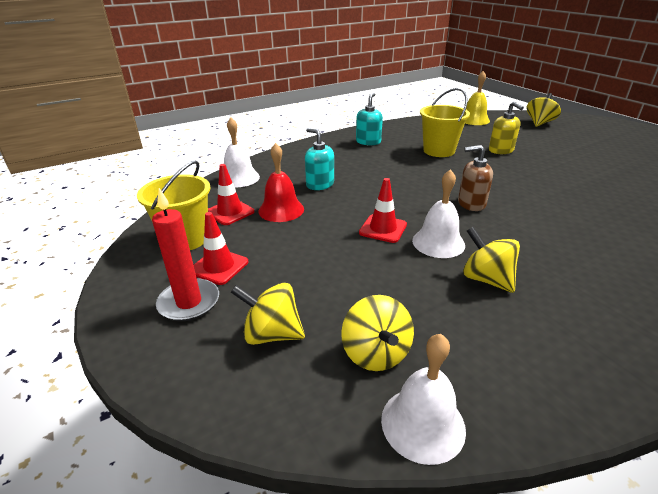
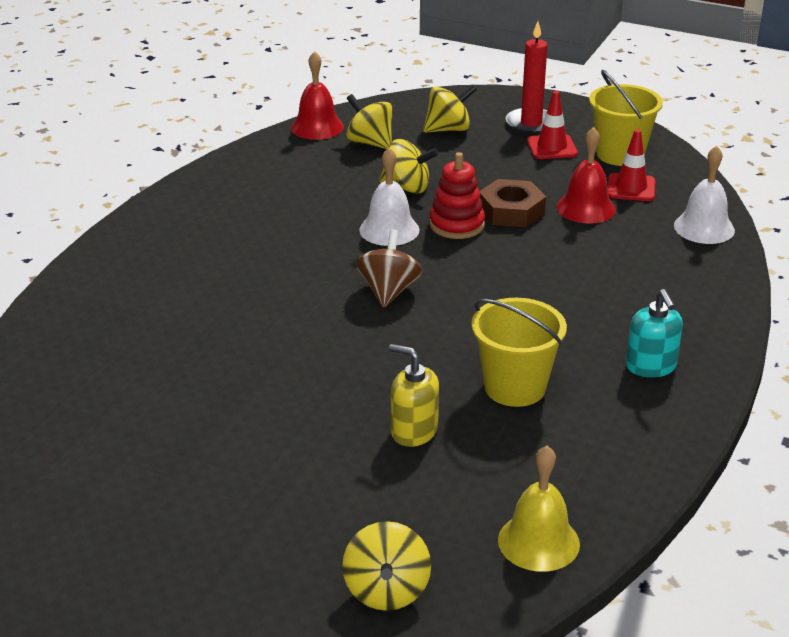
camera: 145 degrees right, 0 degrees up
(320, 184) = (596, 254): turquoise soap dispenser -> none
(331, 225) = (511, 211): none -> brown nut
(383, 229) = (457, 225): red traffic cone -> red stacking toy
(423, 423) = (317, 127): white bell -> red bell
(471, 203) = (389, 291): brown soap dispenser -> brown spinning top
(486, 279) = (323, 211): yellow spinning top -> yellow spinning top (407, 187)

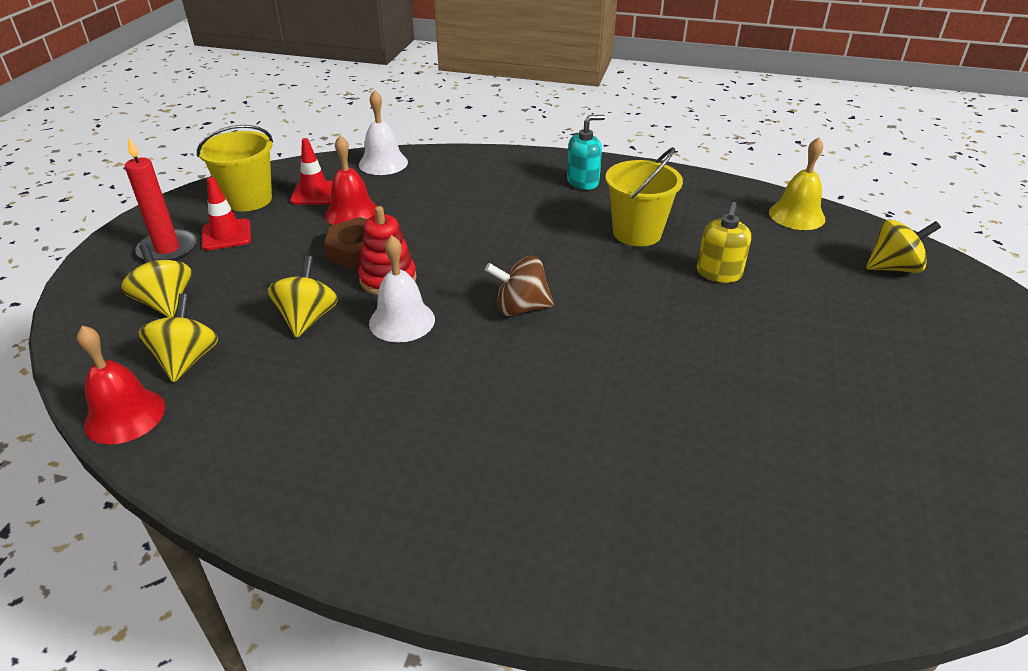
camera: 100 degrees left, 5 degrees up
(370, 143) = (187, 360): yellow spinning top -> yellow spinning top turned 150 degrees clockwise

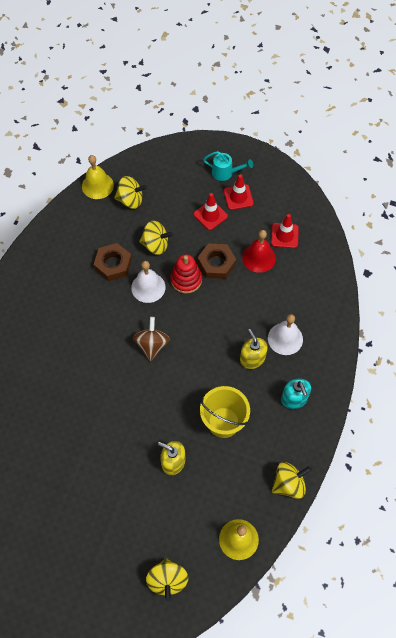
camera: 95 degrees right, 25 degrees up
(125, 415) = (97, 185): red bell -> yellow bell
(165, 302) = (176, 182): yellow spinning top -> yellow spinning top (289, 484)
(168, 249) = (225, 173): red candle -> turquoise watering can
(248, 199) = (278, 201): yellow bucket -> none
(256, 261) = (210, 215): none -> red traffic cone
(345, 371) = (113, 264): none -> brown nut
(383, 163) = (325, 272): white bell -> white bell (285, 338)
(529, 213) = (252, 359): none -> yellow soap dispenser

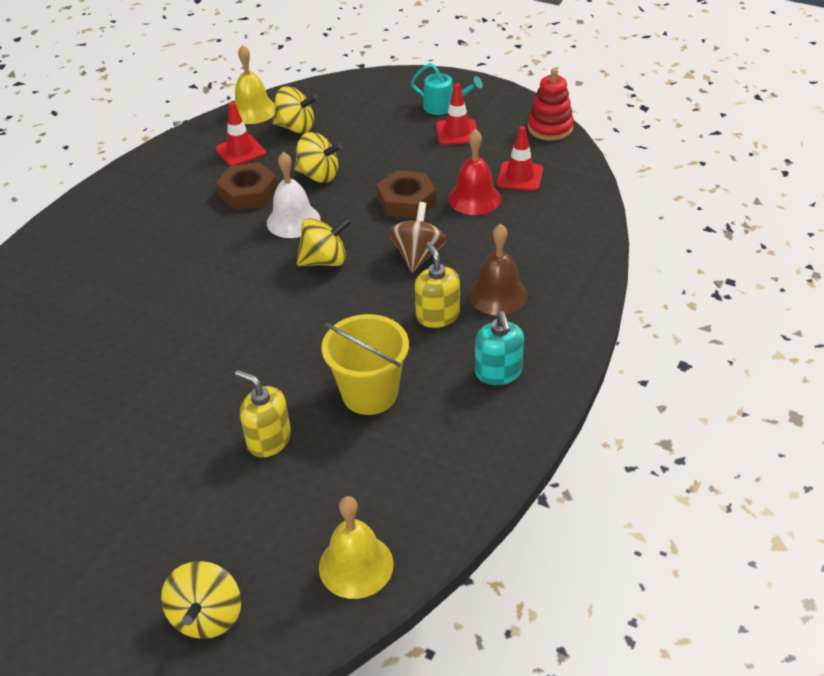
camera: 10 degrees right, 20 degrees down
(152, 345) = (279, 287): brown spinning top -> brown spinning top (418, 255)
(186, 279) = (354, 216): red stacking toy -> red stacking toy (550, 128)
(210, 215) = (410, 149): red traffic cone -> red traffic cone (240, 151)
(285, 338) = (497, 295): white bell -> brown bell
(289, 484) = (466, 490): yellow spinning top -> yellow spinning top (325, 261)

